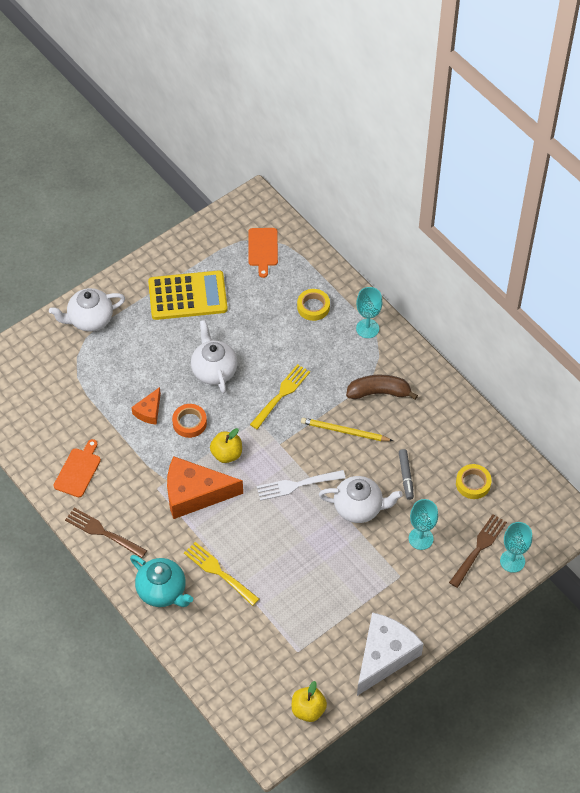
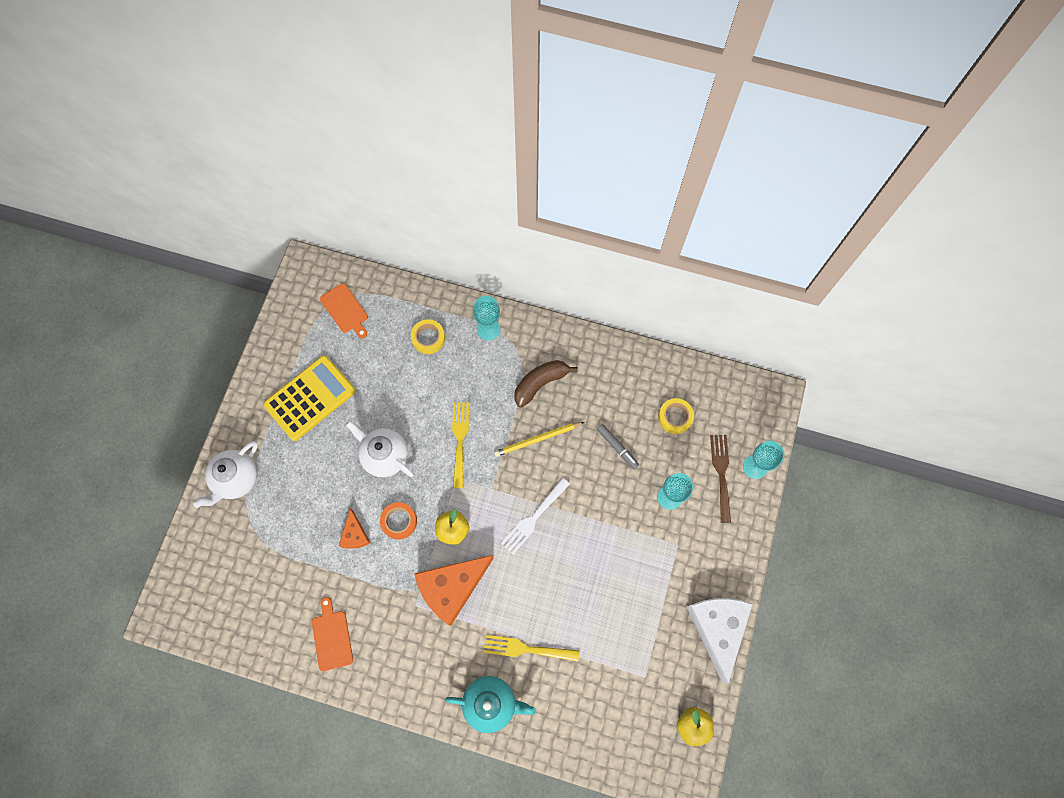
camera: 35 degrees left, 15 degrees up
(103, 532) = (397, 683): brown fork -> none
(359, 508) = (600, 503): white teapot -> none

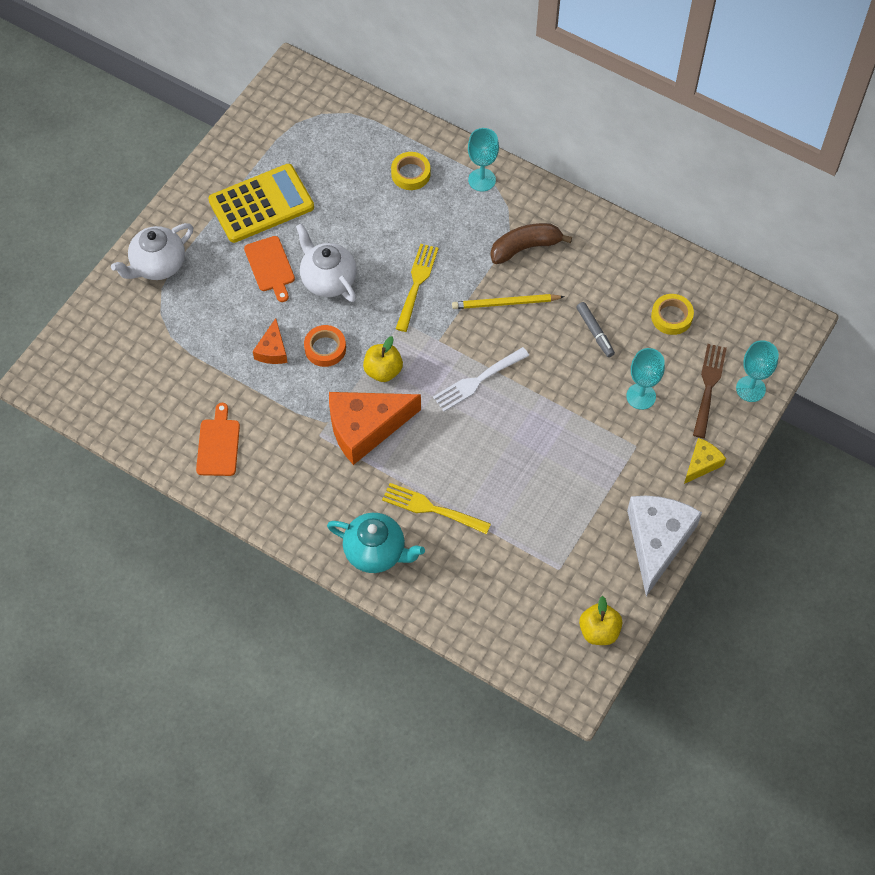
camera: 15 degrees right, 10 degrees down
(345, 310) = (325, 125): orange cutting board -> orange cutting board (270, 266)
(734, 546) = (702, 464): none -> yellow cheese

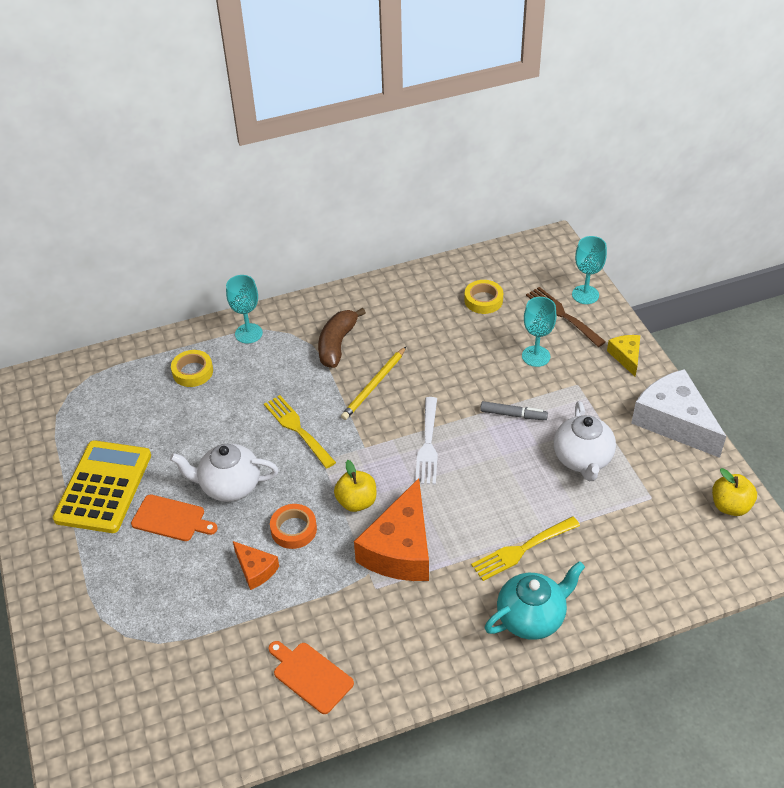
camera: 50 degrees left, 15 degrees down
(158, 265) = (73, 605): white teapot -> white teapot (582, 459)
(595, 332) = (454, 349): grey marker -> grey marker (513, 415)

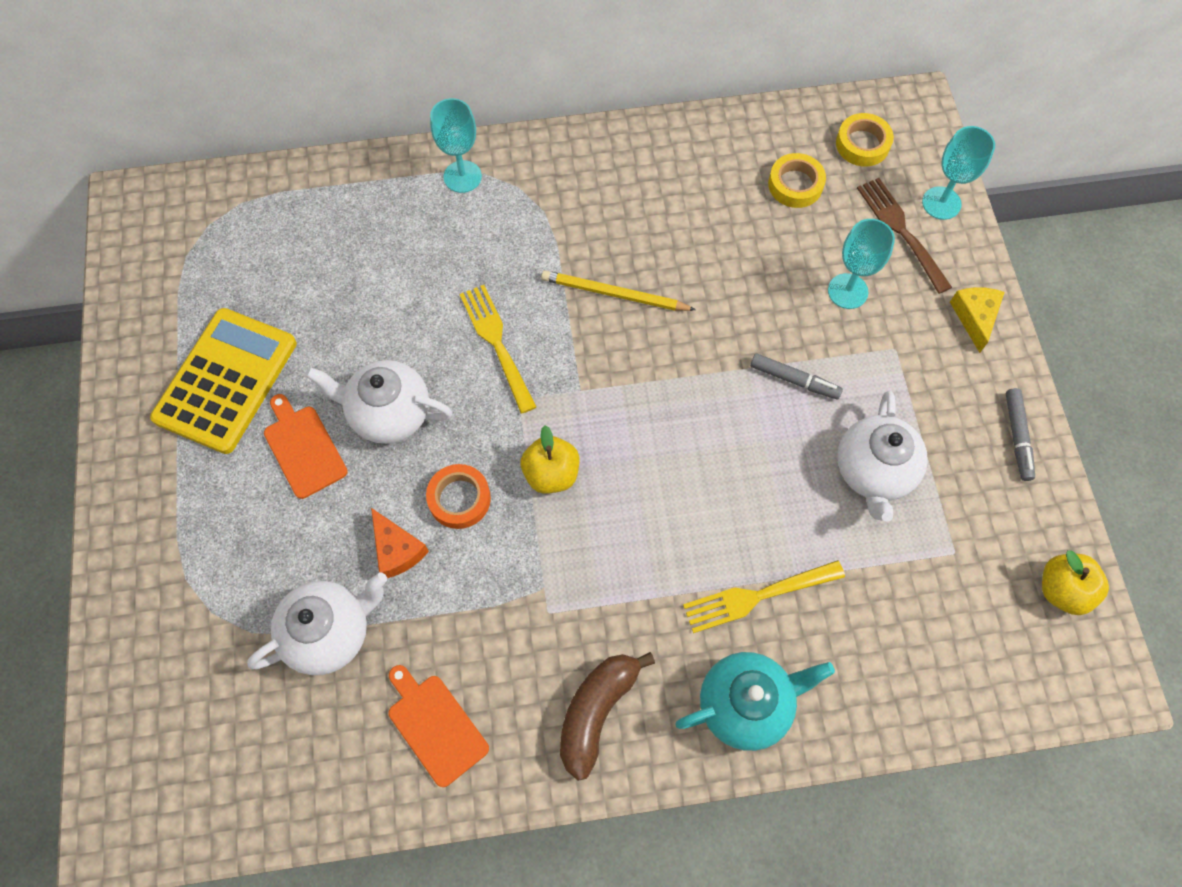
camera: 10 degrees right, 20 degrees up
(171, 519) = (303, 448): orange cutting board -> orange cutting board turned 150 degrees counterclockwise
(193, 372) = (376, 223): yellow tape -> yellow tape (862, 144)
(218, 631) = (330, 632): none -> white teapot
(337, 344) = (578, 218): brown banana -> brown banana (596, 712)
(374, 385) = (614, 294): yellow pencil -> yellow pencil turned 60 degrees clockwise
(400, 548) = (593, 559): orange cheese -> none
(428, 444) = (666, 403): white fork -> none
(674, 421) = (1017, 437): white cheese -> grey marker

